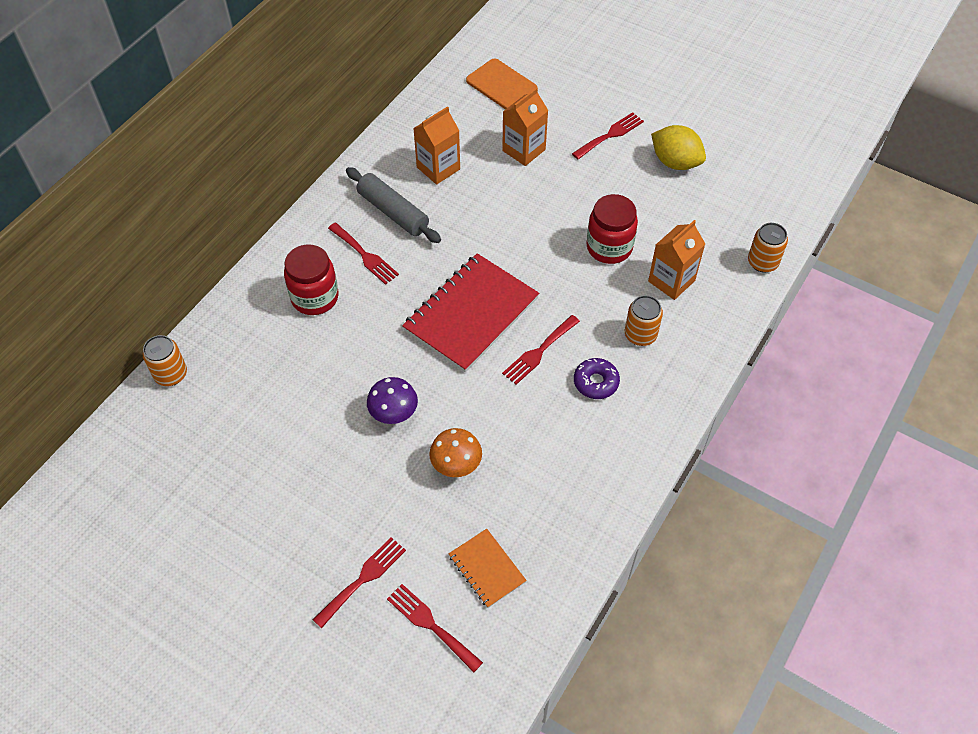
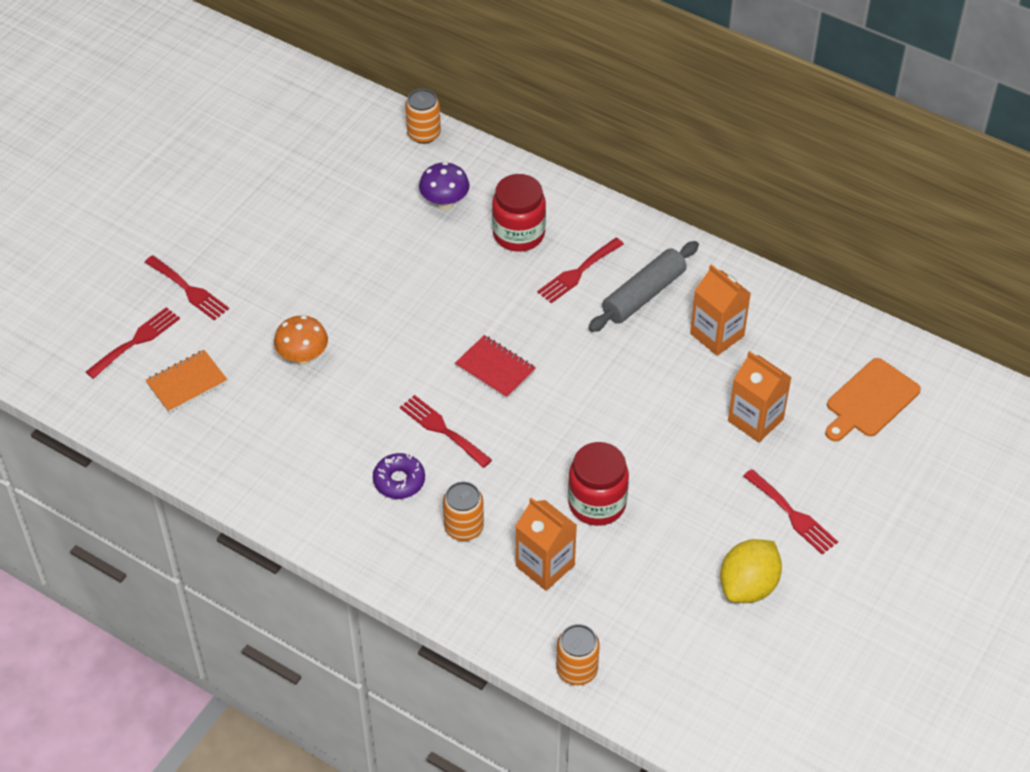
camera: 90 degrees right, 5 degrees down
(394, 414) = (367, 306): purple mushroom -> purple mushroom (444, 203)
(471, 314) = (495, 368): red notebook -> red notebook, size x0.50

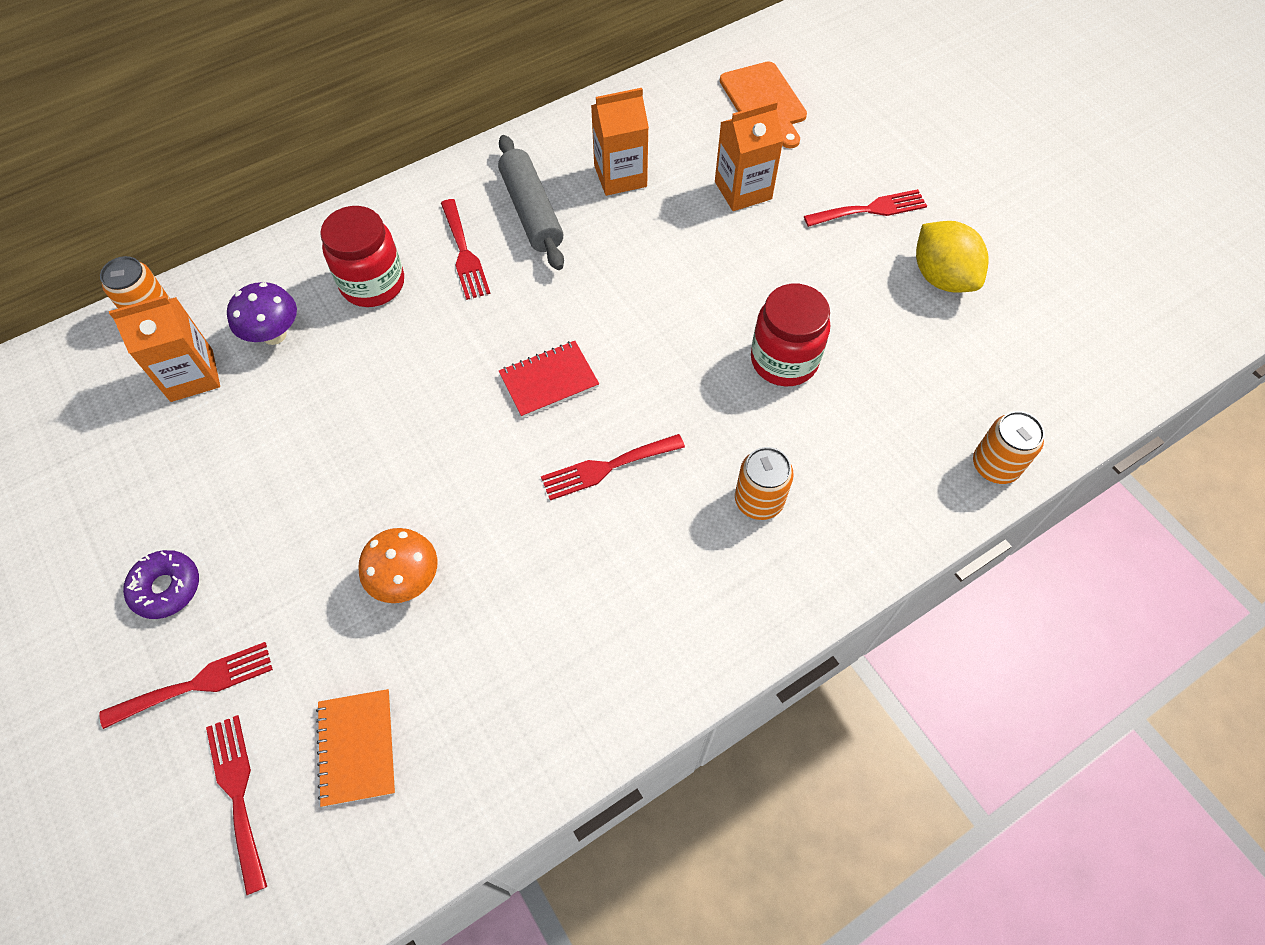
camera: 65 degrees left, 10 degrees up
(399, 481) = (658, 543): purple donut -> purple donut (166, 588)
(545, 565) = (845, 440): orange carton -> orange carton (192, 375)

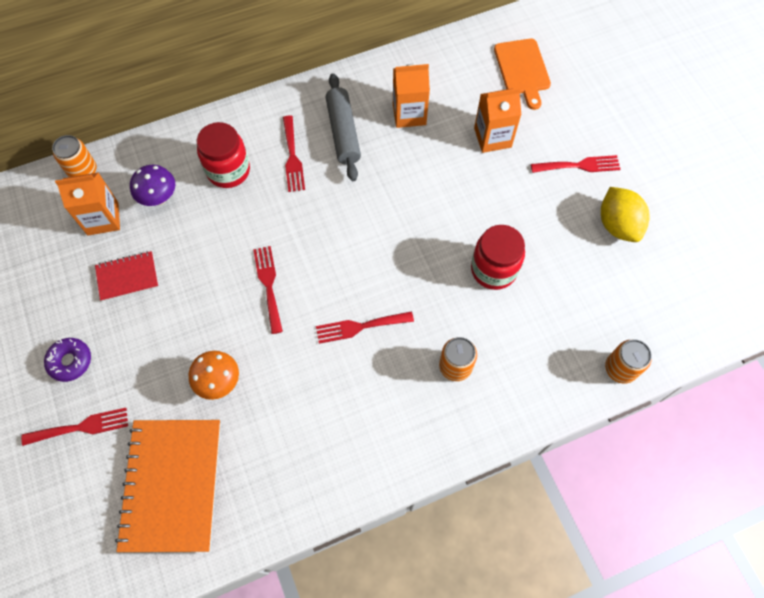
camera: 10 degrees right, 5 degrees up
(237, 793) = (97, 500): red fork -> red fork (268, 285)
(357, 747) = (172, 485): orange notebook -> orange notebook, size x1.98
(549, 381) = (333, 259): red notebook -> red notebook (127, 277)

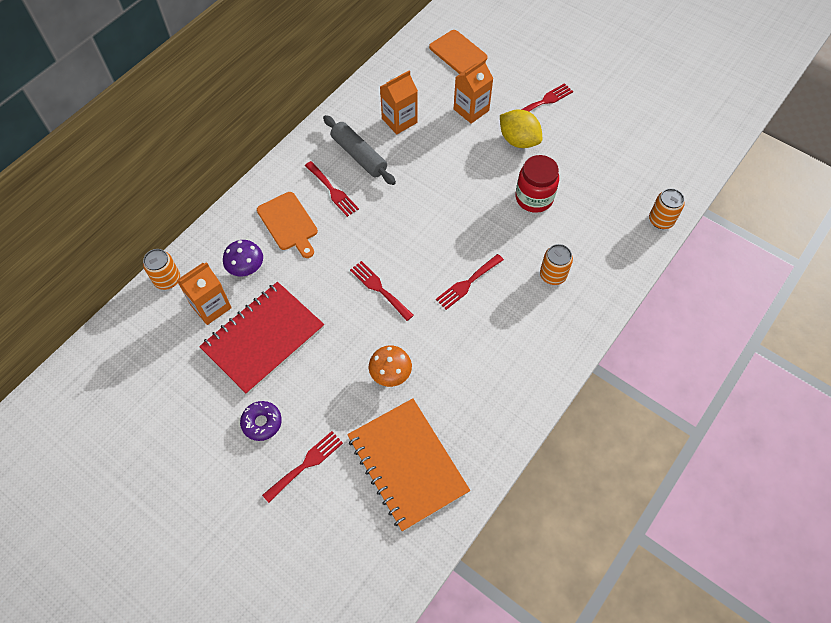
camera: 30 degrees left, 5 degrees down
(127, 277) = (263, 338): red notebook -> red notebook, size x1.98
(228, 170) = (289, 223): red jar -> orange cutting board
(617, 225) = (596, 129): yellow lemon -> yellow lemon (518, 140)

